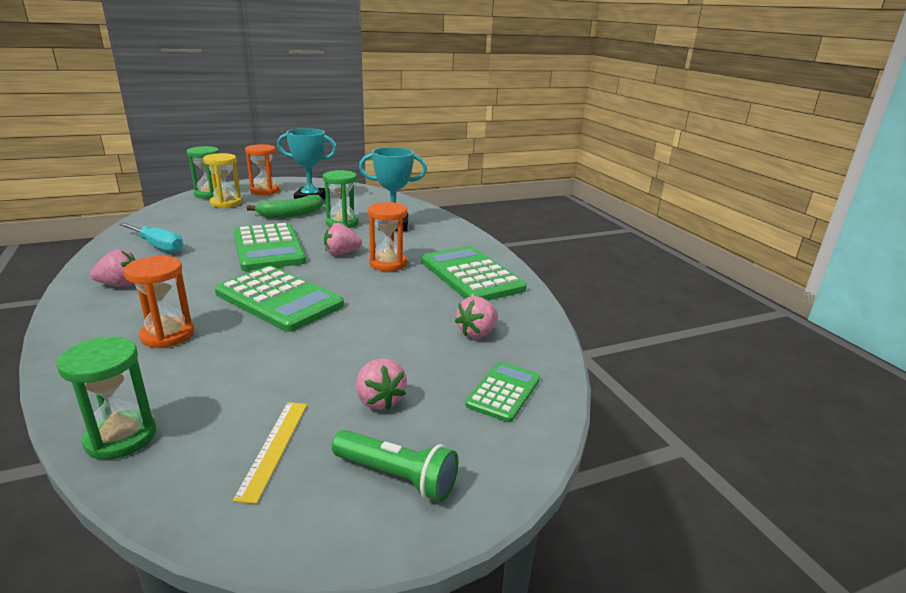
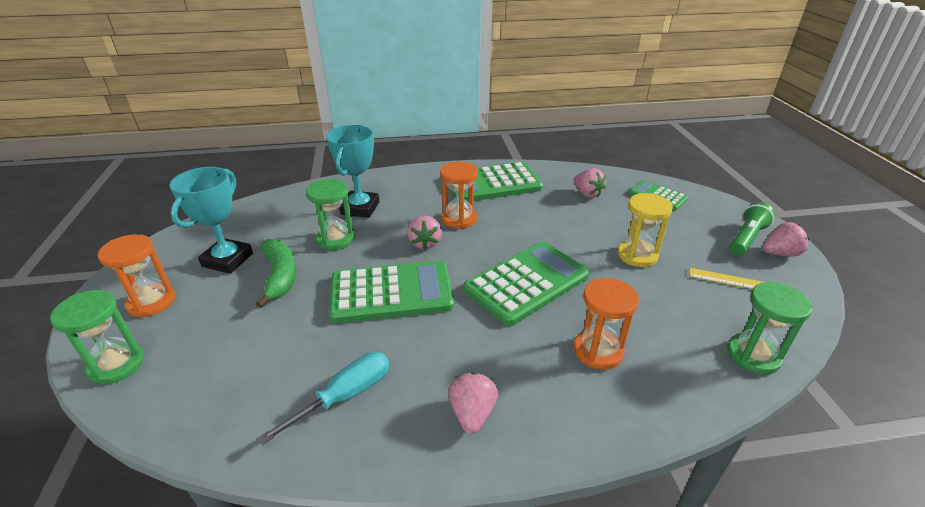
camera: 75 degrees left, 10 degrees up
(226, 203) = (183, 340): yellow hourglass -> yellow hourglass (637, 255)
(379, 400) = (677, 239): pink strawberry -> pink strawberry (779, 253)

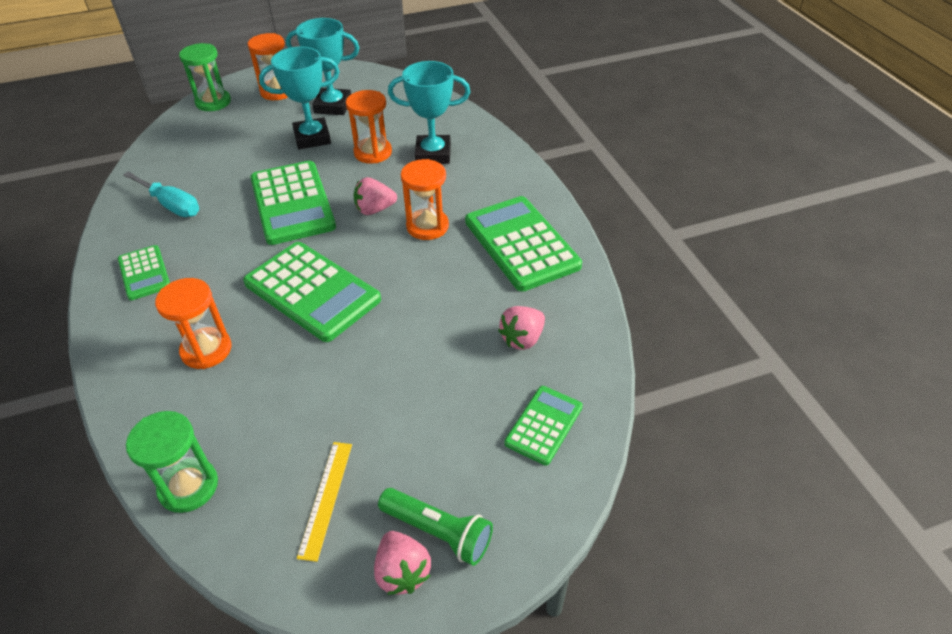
camera: 80 degrees right, 10 degrees up
(280, 276) = (312, 138): green banana -> turquoise trophy
(335, 239) = (373, 152): green hourglass -> orange hourglass
(472, 413) = (144, 273): pink strawberry -> green calculator
(637, 255) = (375, 390): yellow hourglass -> none

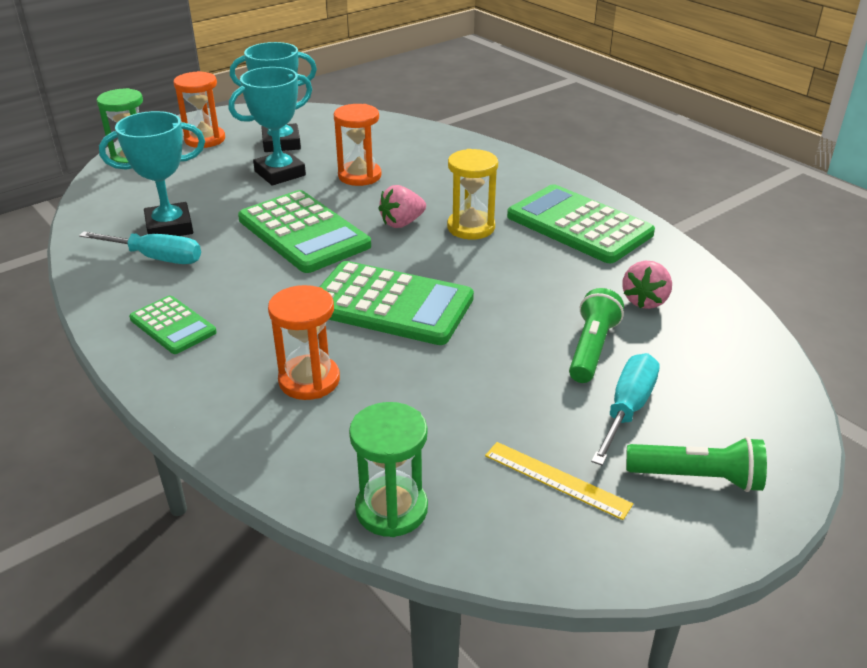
camera: 20 degrees left, 10 degrees down
(326, 498) = (556, 479): yellow ruler -> yellow ruler turned 45 degrees counterclockwise
(402, 572) = (690, 521): pink strawberry -> none
(427, 226) = (471, 227): orange hourglass -> yellow hourglass
(428, 447) = (627, 409): none -> turquoise screwdriver
(433, 154) = (426, 168): turquoise trophy -> turquoise trophy (169, 227)
(442, 377) = (591, 349): none -> green flashlight
(544, 425) = (724, 365): green calculator -> none

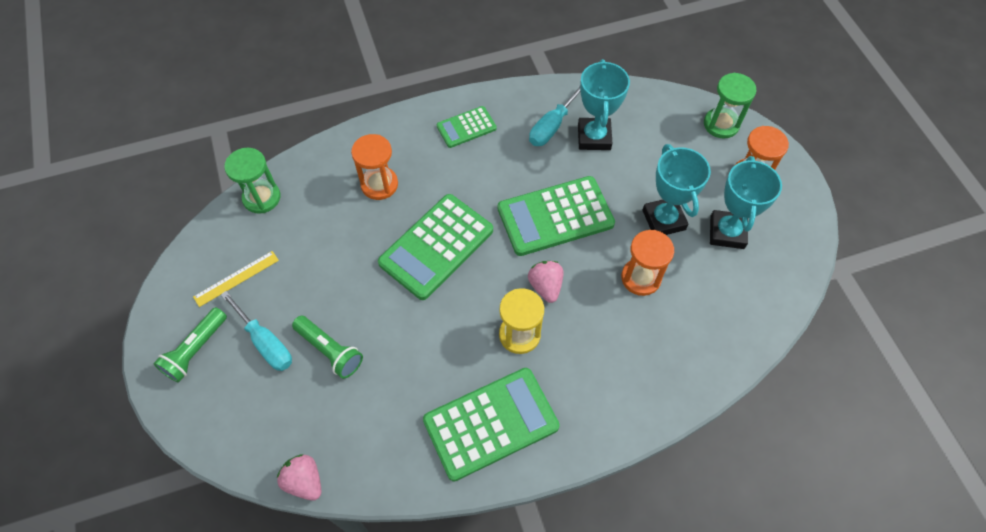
camera: 110 degrees right, 25 degrees up
(645, 301) = (364, 417): pink strawberry -> pink strawberry (304, 481)

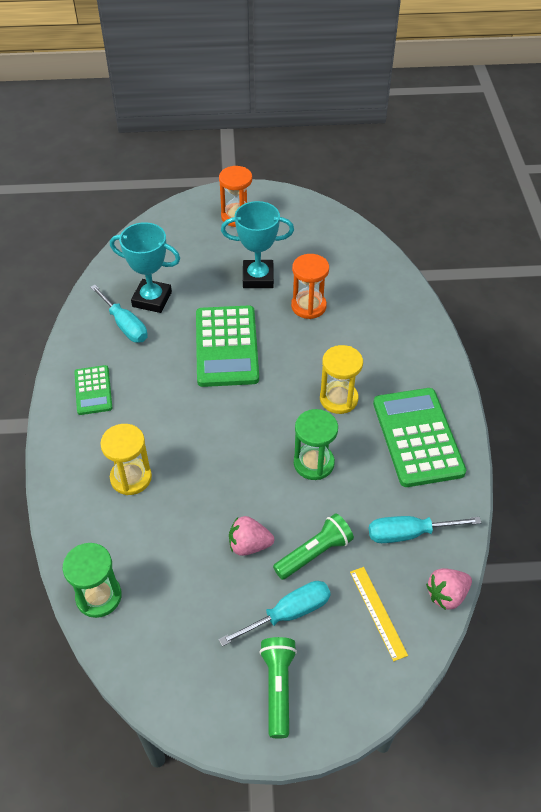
camera: 75 degrees left, 10 degrees down
(196, 350) = (278, 688): green flashlight -> green flashlight turned 135 degrees counterclockwise
(236, 278) = (199, 635): yellow ruler -> yellow ruler (378, 612)
(368, 434) = (409, 533): none -> turquoise screwdriver
(379, 184) = (131, 478): orange hourglass -> yellow hourglass
(436, 246) = (225, 442): green calculator -> none
(545, 286) = (296, 370): pink strawberry -> pink strawberry (249, 545)
(721, 124) = (178, 217): green hourglass -> green hourglass (313, 463)
(727, 232) = (284, 244): turquoise trophy -> none

